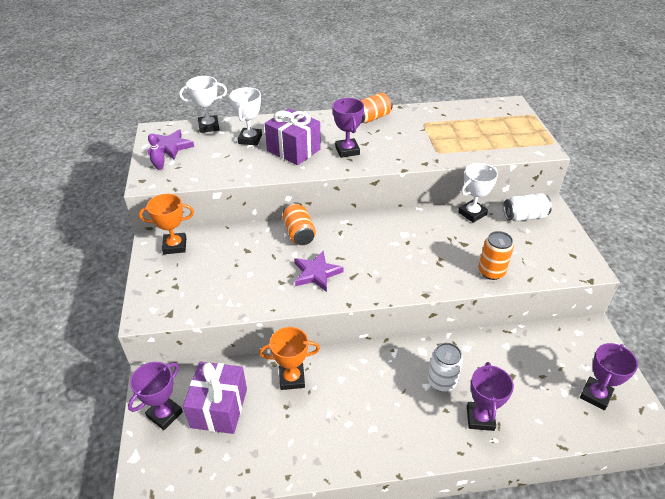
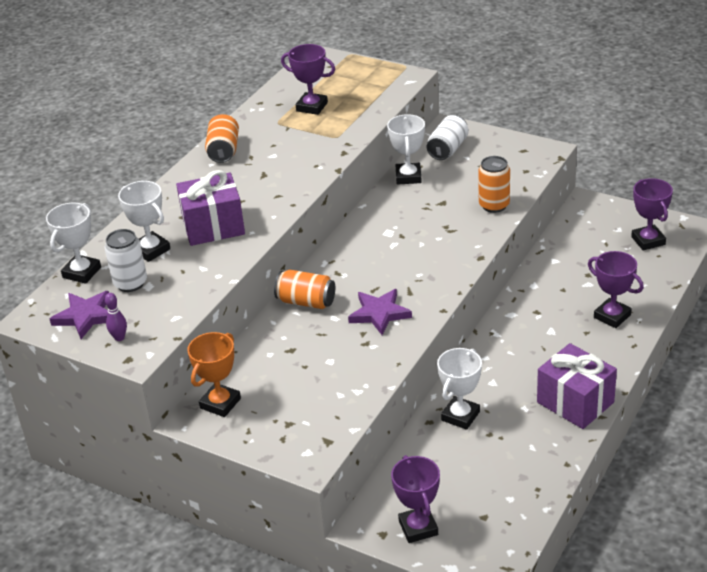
camera: 50 degrees left, 5 degrees down
(219, 408) = (448, 483): purple gift -> purple gift (575, 402)
(292, 378) = (460, 416): orange trophy -> white trophy
(347, 150) = (261, 191): purple trophy -> purple trophy (312, 107)
(441, 381) = (555, 319): white can -> white can (130, 283)

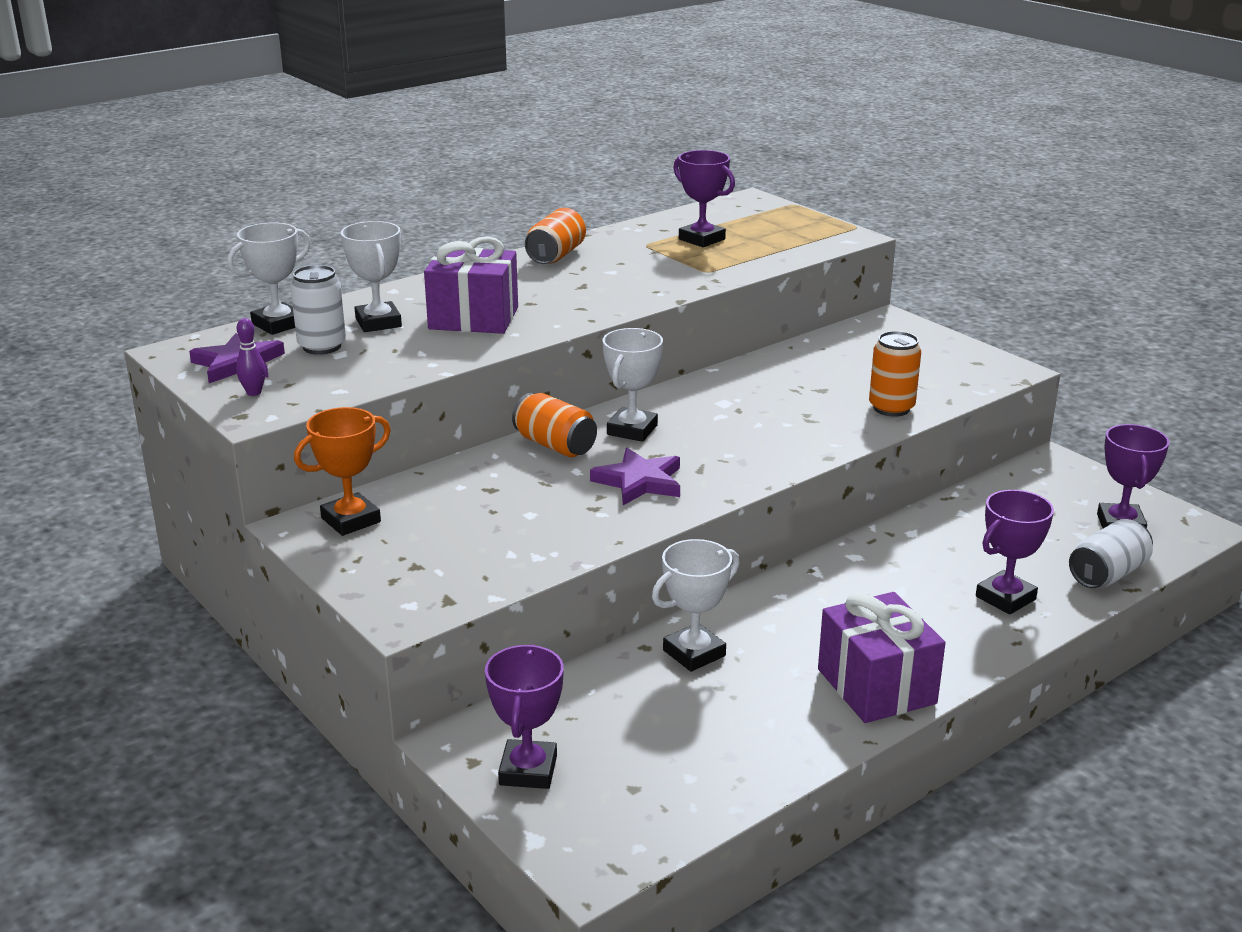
camera: 20 degrees right, 10 degrees down
(408, 177) = (797, 355): white trophy -> white trophy (632, 430)
(448, 149) = (872, 339): white can -> white can (1107, 574)
(612, 316) = (1005, 598): purple trophy -> purple trophy turned 75 degrees clockwise

